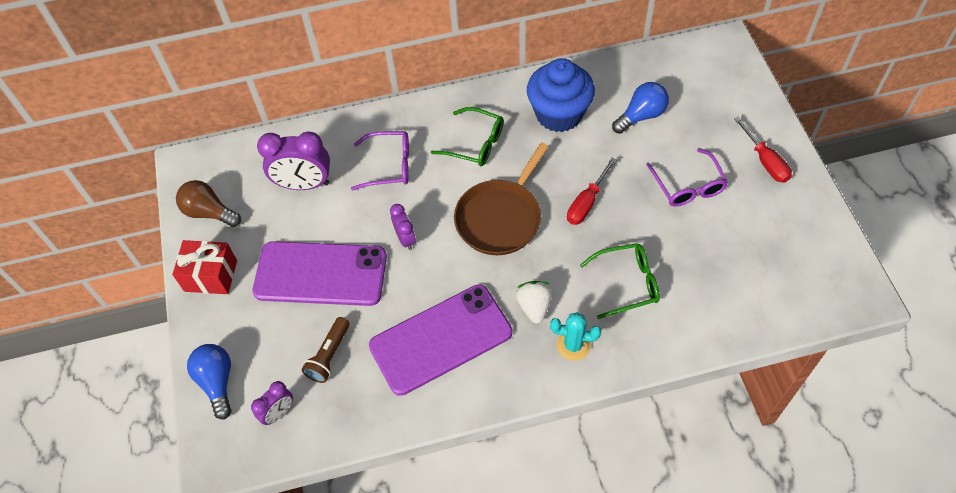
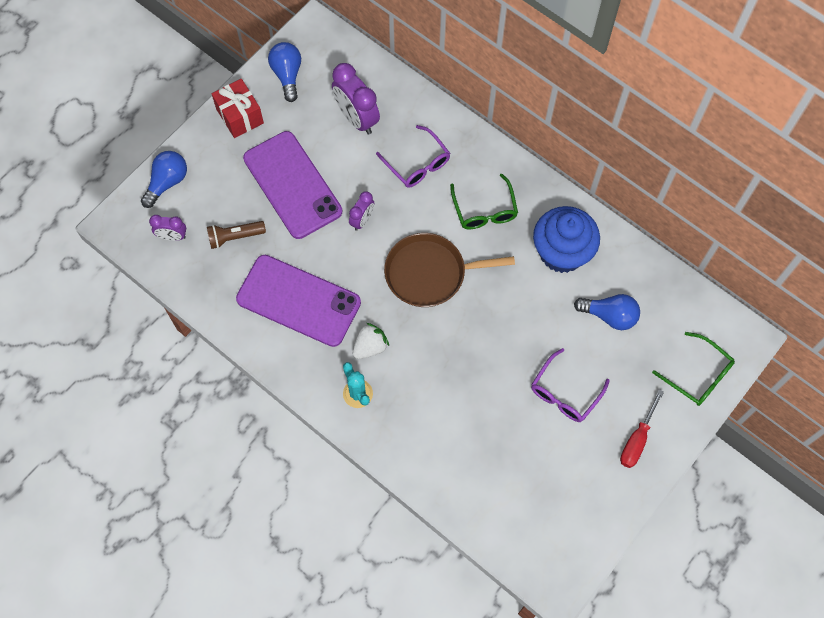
camera: 50 degrees right, 10 degrees up
(209, 212) = (287, 75): brown light bulb -> blue light bulb
(587, 203) = (490, 326): red screwdriver -> none
(626, 283) = (438, 400): green glasses -> green glasses (697, 375)

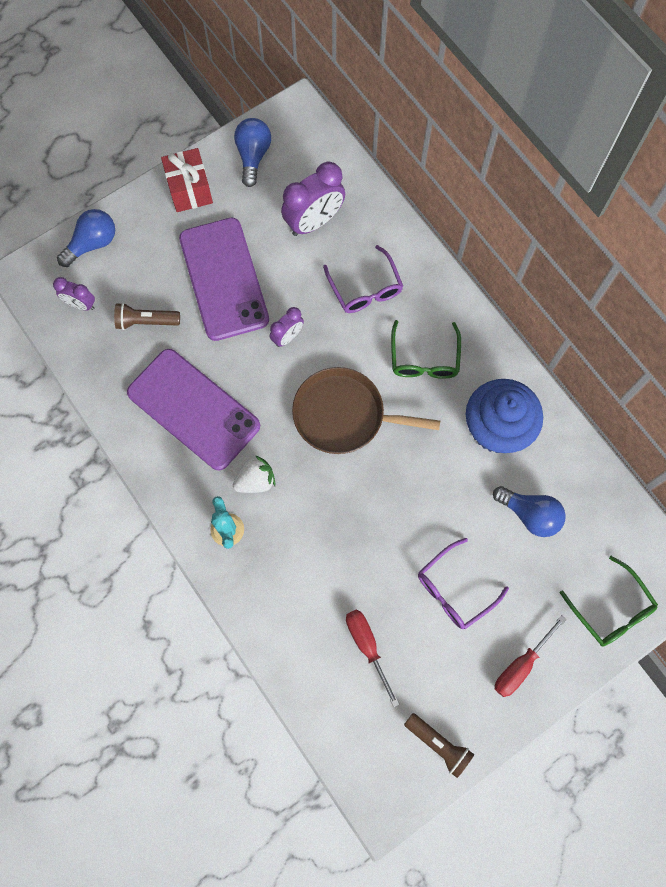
camera: 15 degrees right, 5 degrees up
(357, 118) = (314, 222): purple clock -> purple clock turned 105 degrees counterclockwise
(505, 458) = (367, 646): none -> red screwdriver
(588, 521) = (439, 744): none -> brown flashlight

